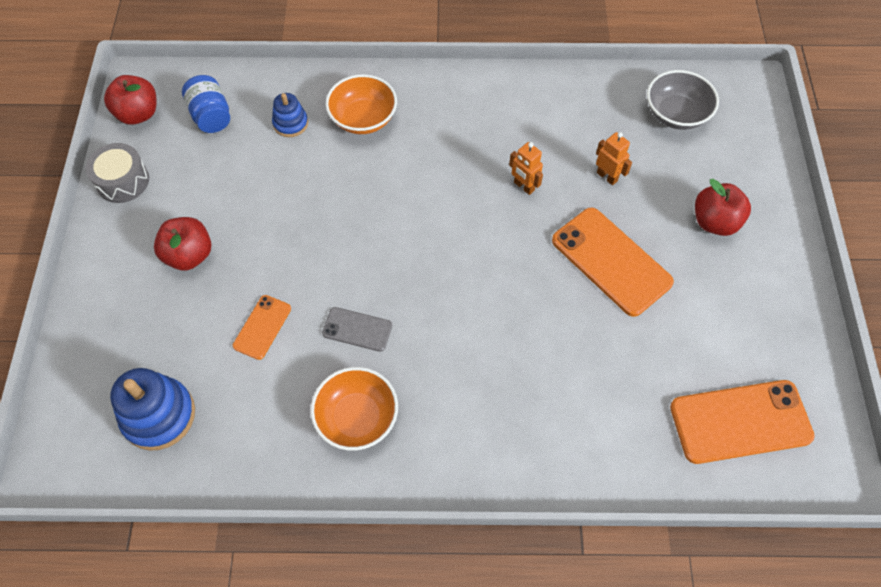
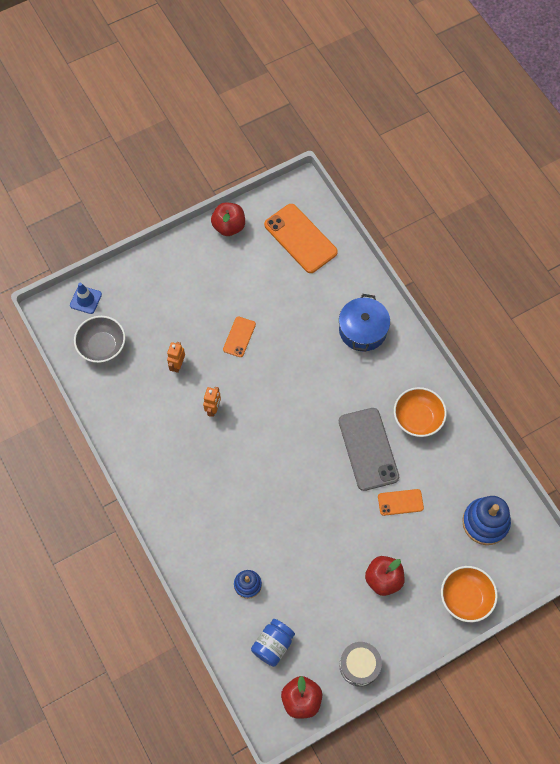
camera: 120 degrees left, 5 degrees up
(357, 329) = (368, 449): grey phone -> grey phone, size x1.89
(363, 118) = (215, 538): orange bowl -> orange bowl (465, 597)
(536, 423) = (362, 330): none -> blue pot
(611, 261) = (239, 337): orange phone -> orange phone, size x0.53
(714, 222) = (178, 294): red apple -> red apple (229, 226)
(753, 123) = (85, 300): none -> blue traffic cone

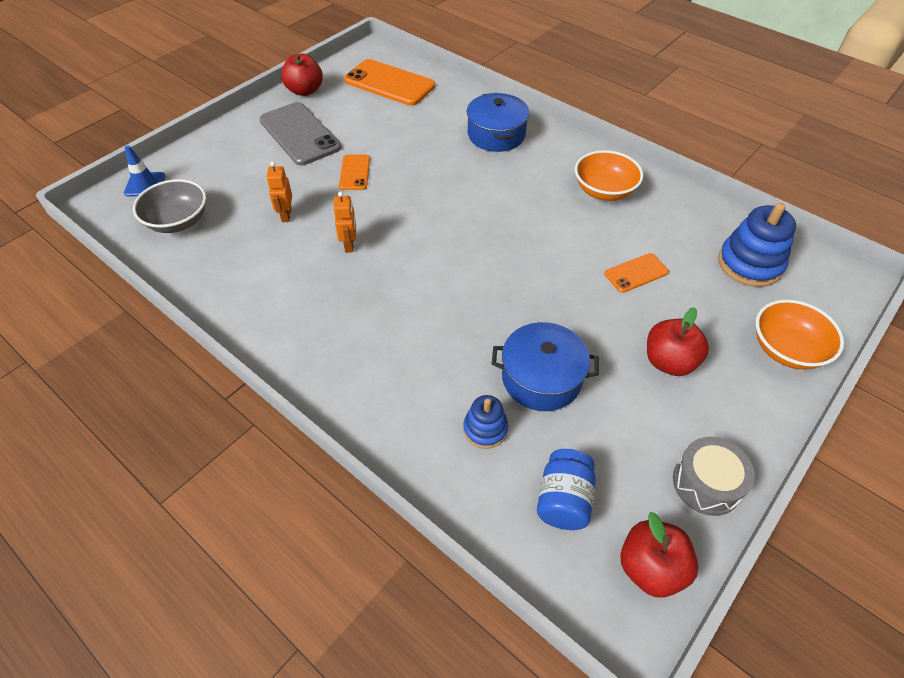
camera: 20 degrees left, 15 degrees down
(297, 562) = (541, 378): none -> blue pot
(368, 449) = (564, 233): grey phone -> grey phone (299, 134)

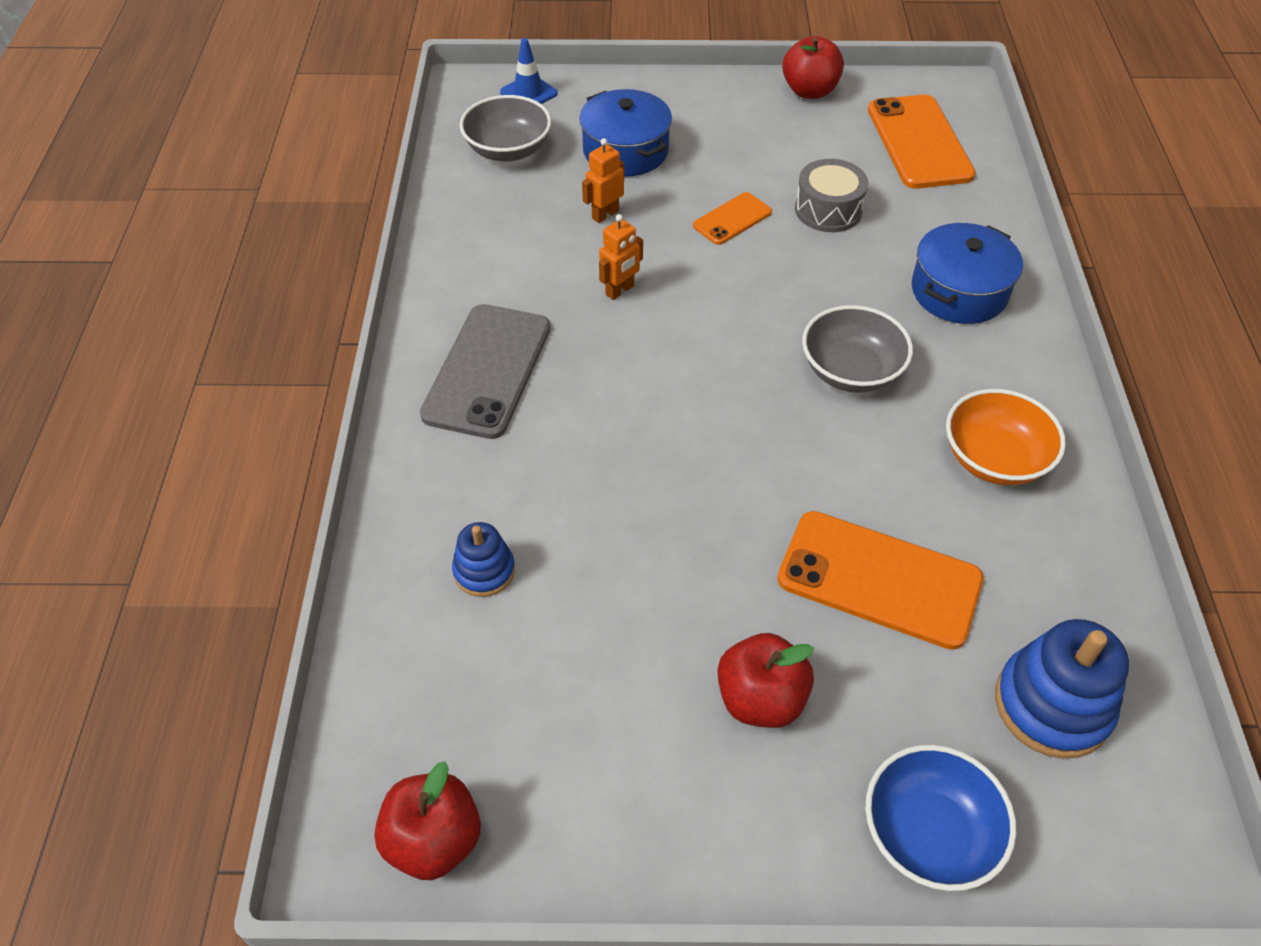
camera: 50 degrees right, 0 degrees up
(299, 134) = (735, 137): grey phone -> grey phone (487, 370)
(504, 199) = (851, 371): none -> grey bowl
(541, 378) = (604, 580): blue pot -> blue pot (625, 151)
(563, 500) = (454, 701): blue jar -> none
(636, 273) = (879, 579): orange phone -> orange phone, size x1.89
(706, 483) = (603, 842): grey drum -> grey drum (828, 210)
(786, 349) = (929, 833): orange bowl -> blue bowl

